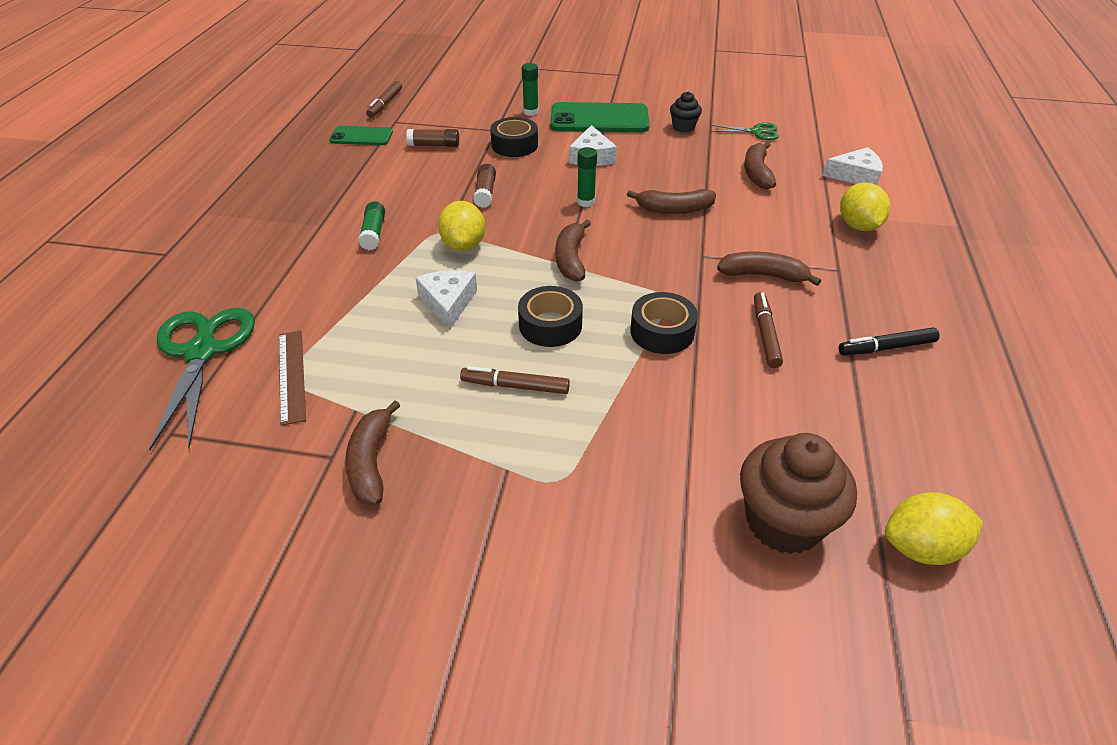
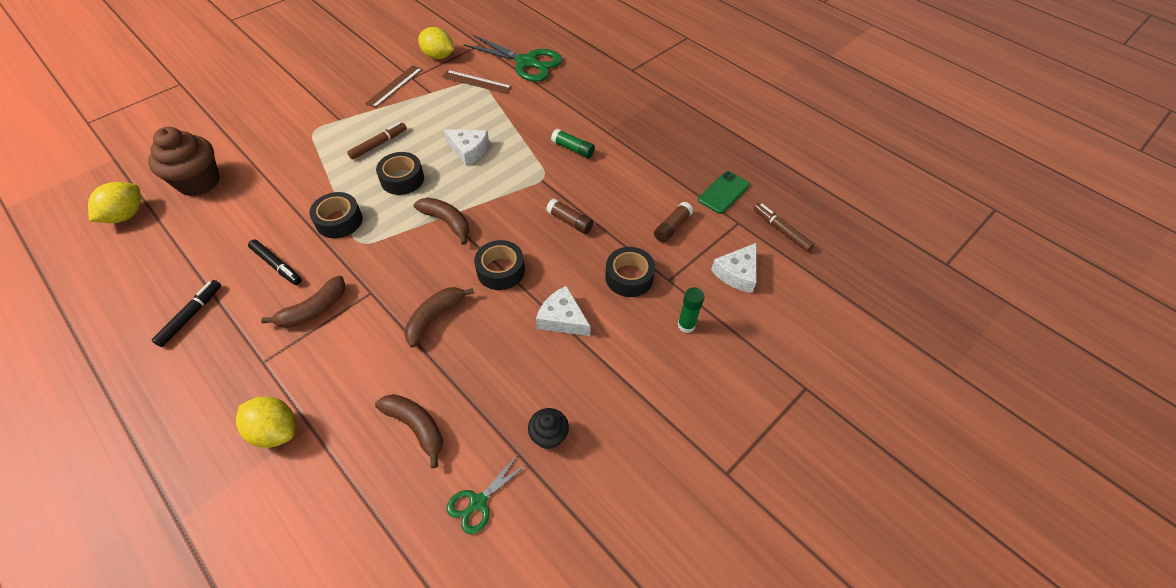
camera: 125 degrees right, 10 degrees up
(371, 462) = (394, 86): brown banana -> brown ruler
(463, 245) = (517, 181): yellow lemon -> yellow lemon (438, 56)
(586, 202) = (501, 270): green glue stick -> black tape
(599, 119) = (627, 372): green phone -> none
(765, 334) = (277, 265): brown marker -> black marker
(856, 176) = (322, 516): white cheese -> white cheese (737, 273)

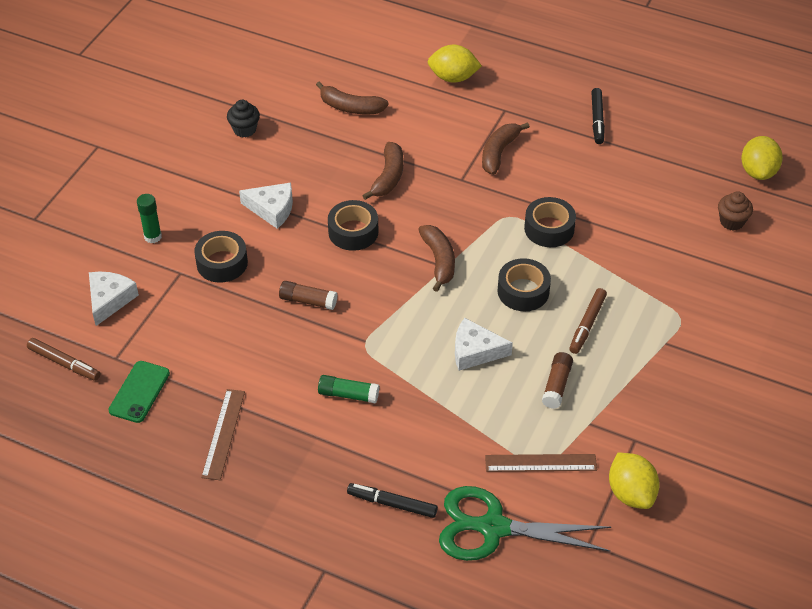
camera: 160 degrees right, 5 degrees down
(199, 182) = (732, 222): brown cupcake -> brown cupcake, size x0.53
(277, 265) = (567, 174): black marker -> black marker (392, 504)
(394, 86) = (645, 416): brown ruler -> brown ruler (223, 434)
(438, 56) = (631, 493): yellow lemon -> yellow lemon turned 60 degrees clockwise
(447, 222) = (439, 261): brown banana -> brown banana turned 120 degrees counterclockwise
(478, 503) = (278, 83): green scissors -> none
(672, 227) = (191, 329): brown glue stick -> brown glue stick (556, 385)

